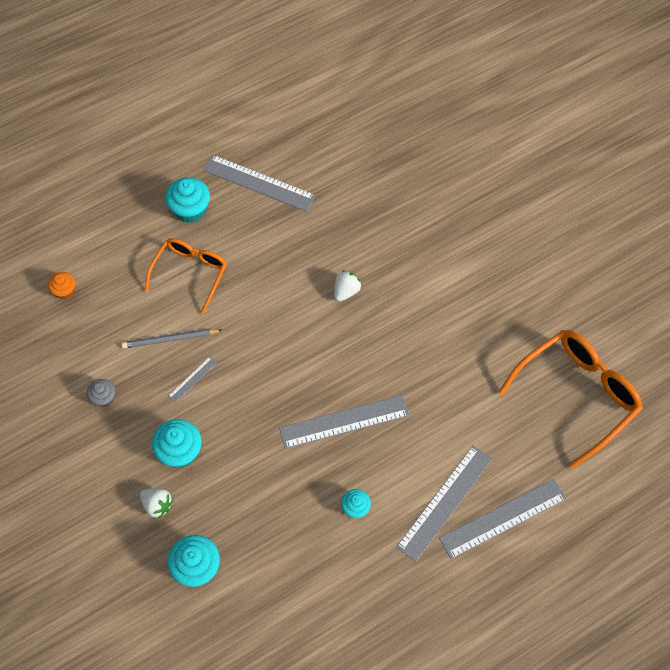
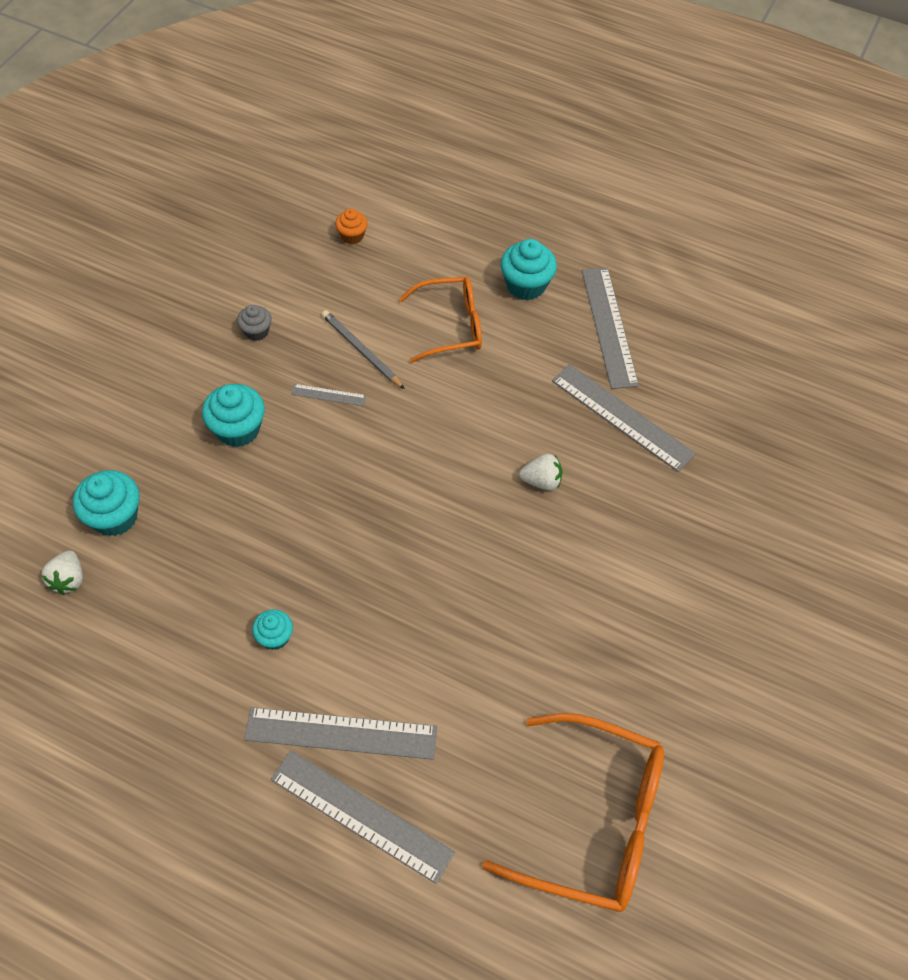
camera: 55 degrees right, 5 degrees down
(157, 505) = (165, 442): white strawberry -> white strawberry (68, 579)
(344, 421) = (375, 567): grey ruler -> grey ruler (622, 417)

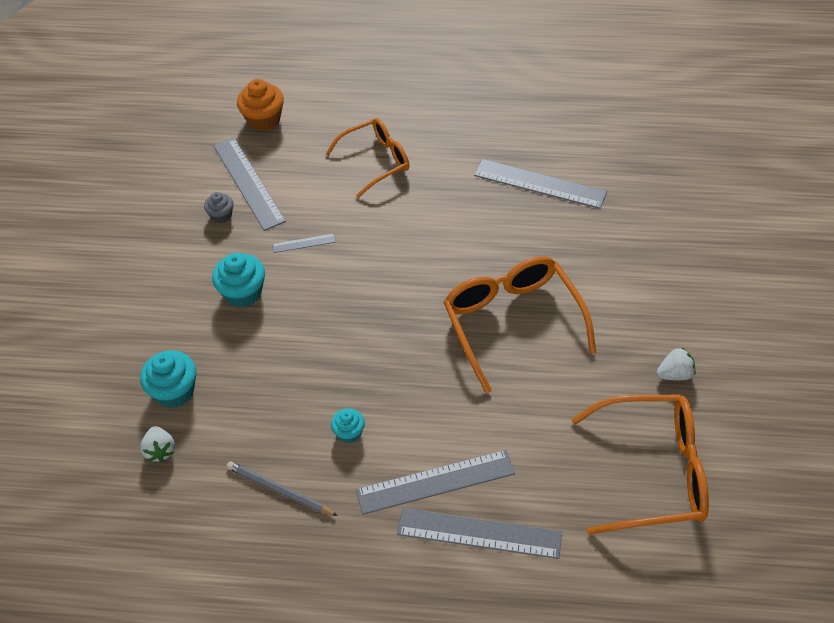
camera: 15 degrees left, 5 degrees down
(352, 236) = (264, 119): orange cupcake -> orange cupcake, size x1.69
(361, 351) = (314, 202): grey pencil -> grey pencil (280, 490)
(515, 574) = (513, 323): none -> orange glasses
(526, 285) = (420, 112): turquoise cupcake -> none
(541, 481) = (501, 250): white strawberry -> white strawberry (675, 374)
(608, 326) = (498, 122): grey ruler -> grey ruler (248, 183)

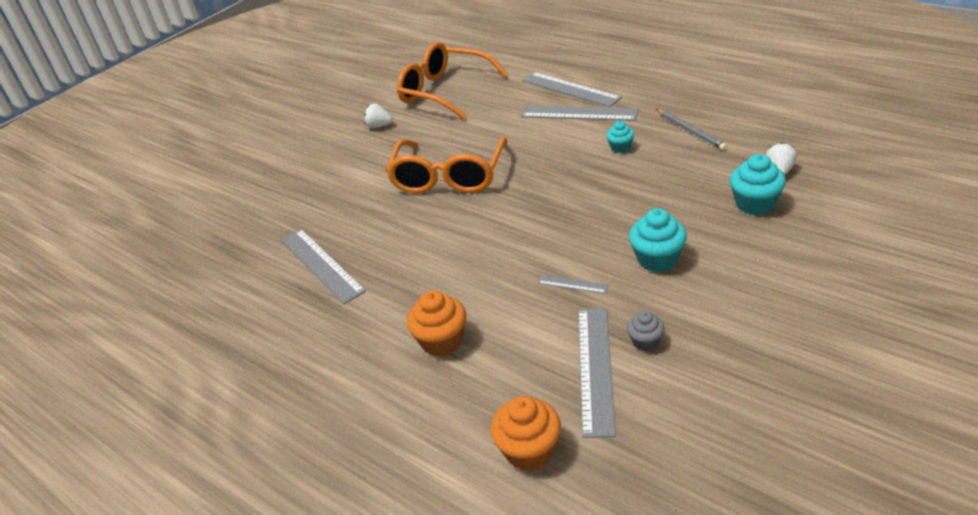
camera: 145 degrees left, 15 degrees down
(375, 161) = (442, 341): orange glasses -> orange cupcake

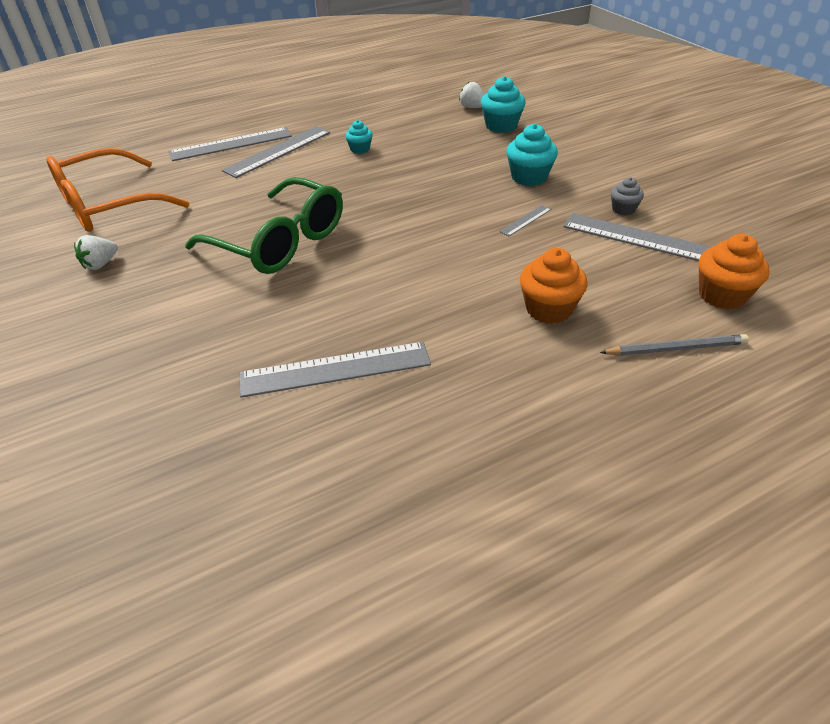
camera: 70 degrees left, 5 degrees up
(449, 176) = (279, 242): orange glasses -> green glasses
(690, 131) = (378, 119): grey pencil -> grey pencil (675, 348)

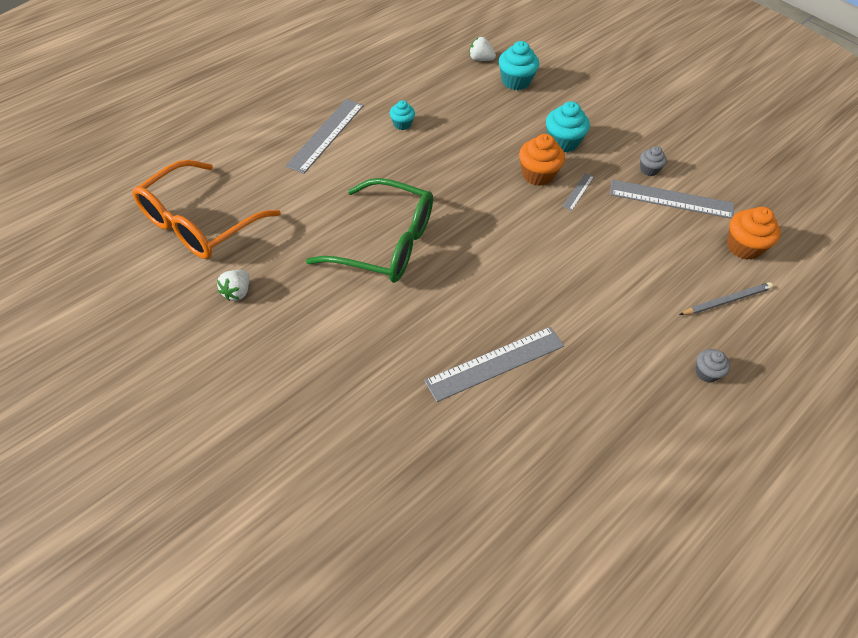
camera: 20 degrees left, 10 degrees up
(231, 144) = (274, 130): grey ruler -> none
(548, 309) = (628, 280): orange cupcake -> orange cupcake (537, 175)
(614, 425) = (706, 373): none -> grey cupcake

